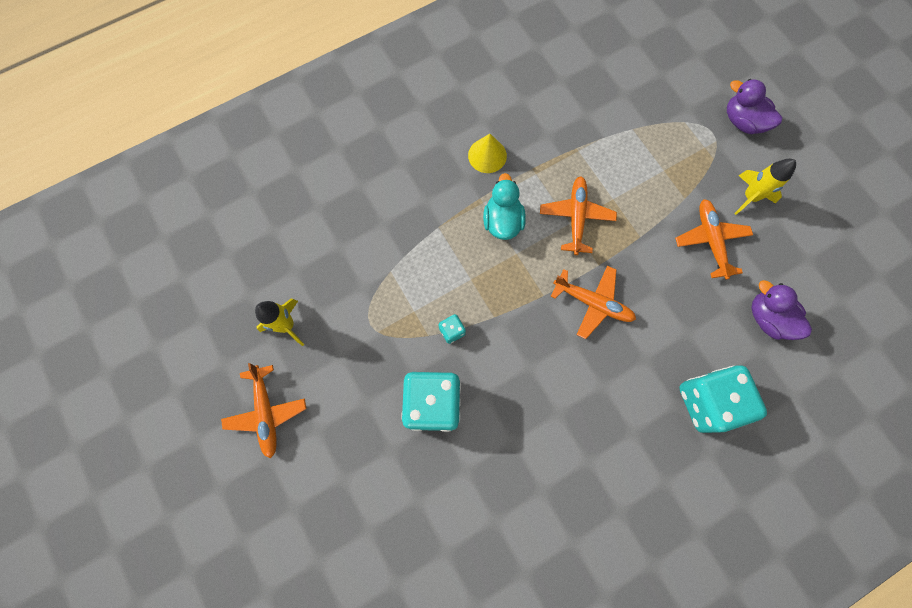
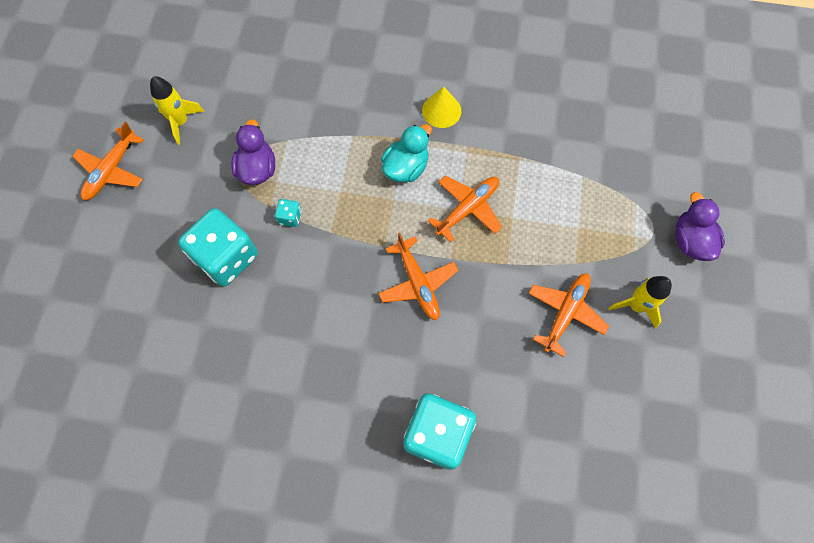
camera: 40 degrees right, 5 degrees down
(767, 318) = (555, 414): purple duck -> purple duck (257, 169)

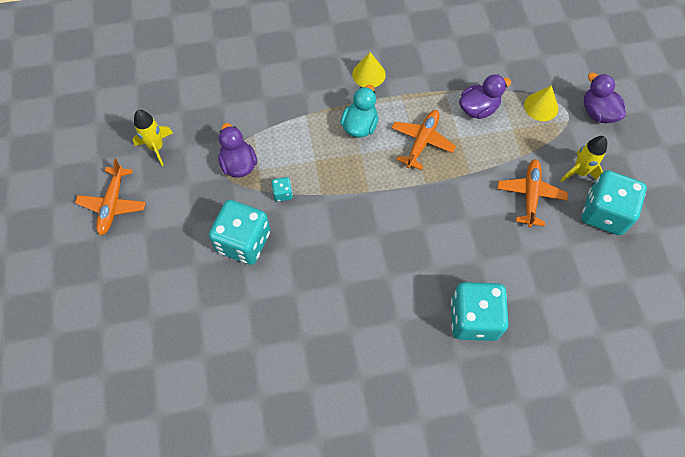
camera: 20 degrees left, 5 degrees down
(417, 283) = (407, 210): orange plane -> none
(549, 191) = (478, 109): none -> purple duck
(624, 212) = (541, 106): none -> yellow cone
(644, 365) = (604, 213): none -> turquoise dice

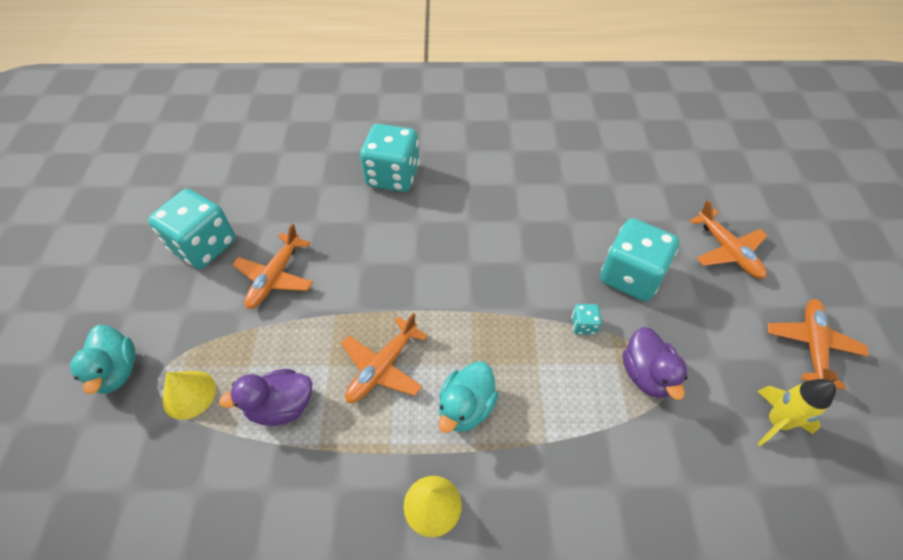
camera: 170 degrees left, 10 degrees down
(156, 281) = (727, 251): none -> orange plane
(579, 172) = (199, 294): yellow rocket -> none
(598, 112) = (116, 371): purple duck -> turquoise duck

